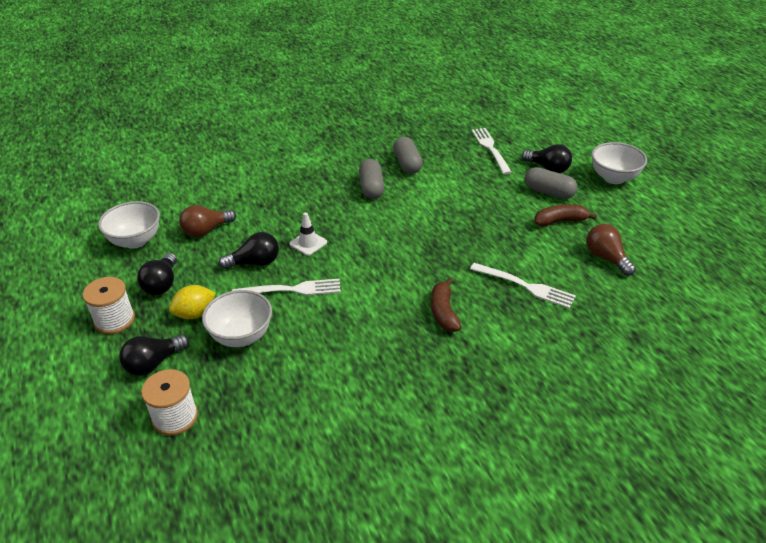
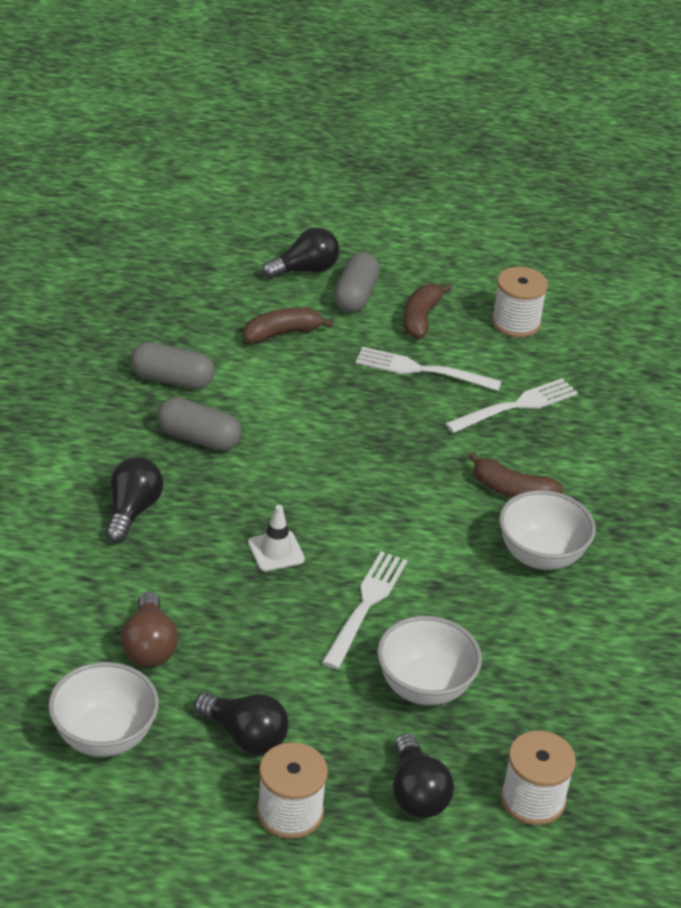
camera: 65 degrees left, 0 degrees up
(195, 314) = (342, 719): yellow lemon -> none
(255, 263) = (276, 620): black light bulb -> black light bulb (132, 511)
(484, 181) = (282, 333): none -> brown banana
(490, 148) = (211, 291): white fork -> white fork (421, 370)
(549, 192) = (355, 296): grey capsule -> grey capsule turned 45 degrees counterclockwise
(606, 258) = (515, 322): brown light bulb -> white spool
(614, 178) = (374, 233): white bowl -> white bowl (541, 556)

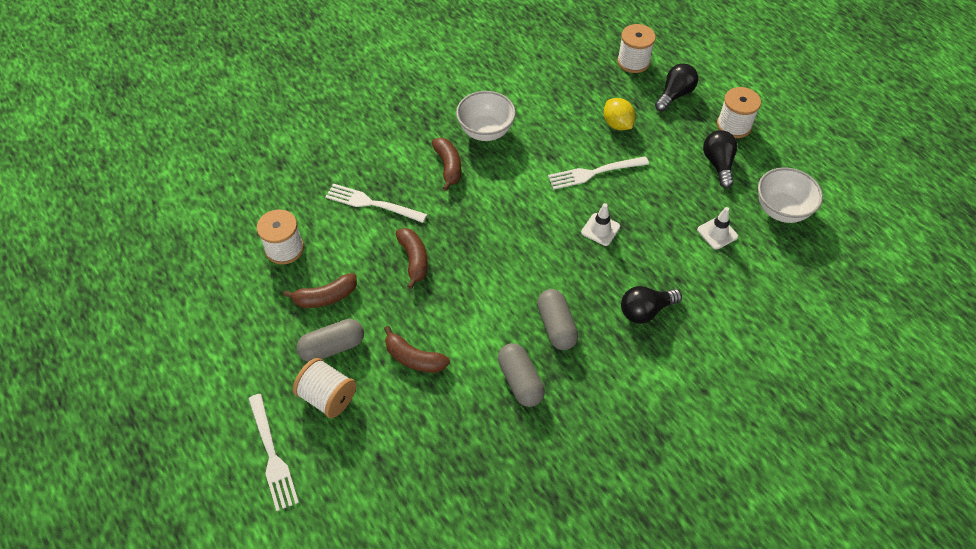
camera: 125 degrees left, 15 degrees up
(149, 646) = (717, 233): brown light bulb -> white traffic cone
(305, 270) = (328, 397): black light bulb -> white spool
(401, 394) = (414, 260): none -> brown banana
(421, 370) = (381, 264): white fork -> white fork (272, 455)
(424, 687) = (617, 124): white bowl -> yellow lemon

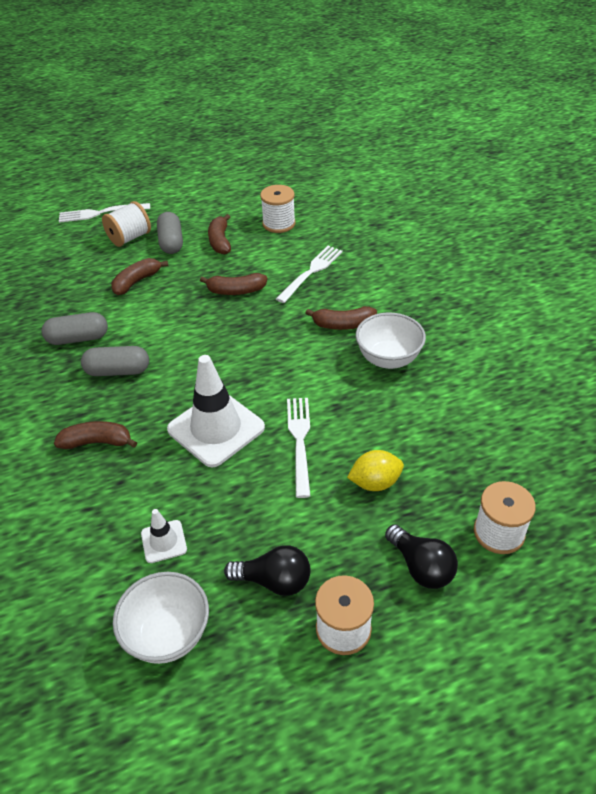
camera: 105 degrees right, 10 degrees down
(600, 229) = (216, 428): white traffic cone -> white traffic cone, size x2.08
(645, 311) = (97, 442): black light bulb -> brown banana

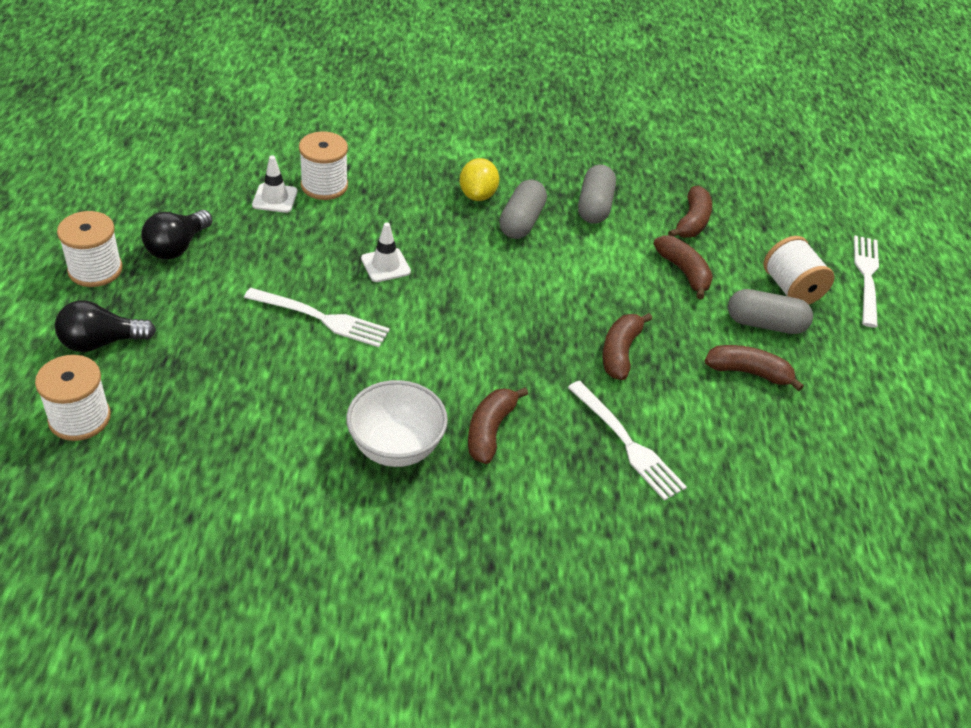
camera: 105 degrees right, 0 degrees up
(97, 442) = (425, 187): brown banana -> brown banana (692, 222)
(168, 634) = (185, 179): white bowl -> none
(216, 428) = (385, 265): white traffic cone -> white traffic cone, size x0.48
(279, 224) = (774, 453): white spool -> white spool (324, 185)
(375, 482) = (221, 352): yellow lemon -> yellow lemon (477, 195)

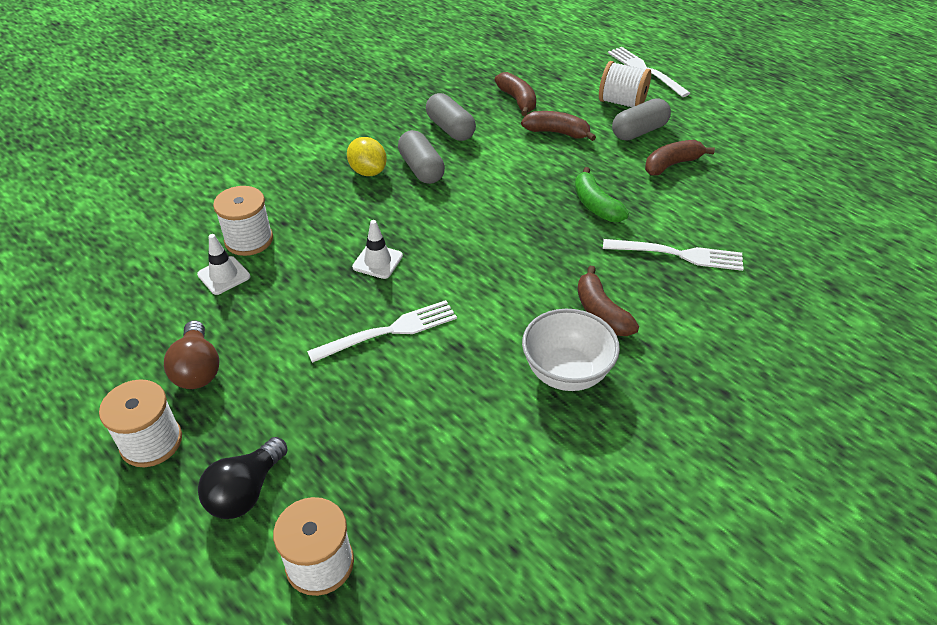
camera: 40 degrees left, 0 degrees up
(177, 247) = (198, 369): black light bulb -> brown light bulb
(620, 352) = (596, 205): brown banana -> green banana

